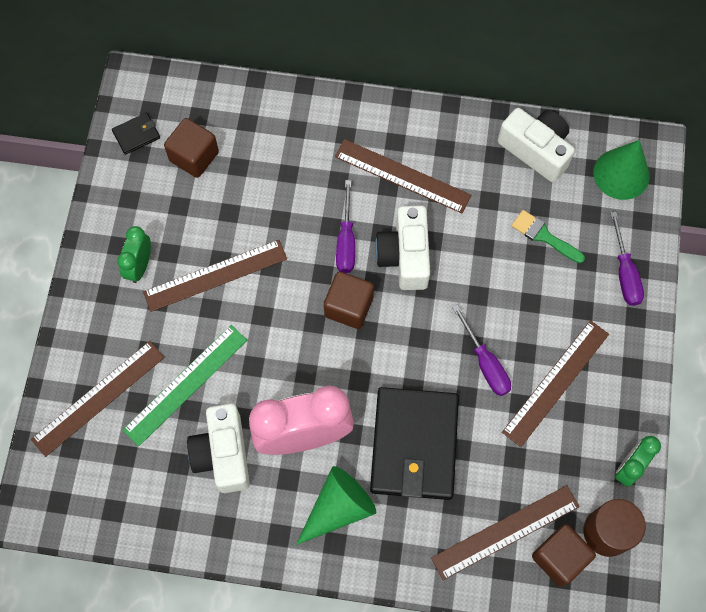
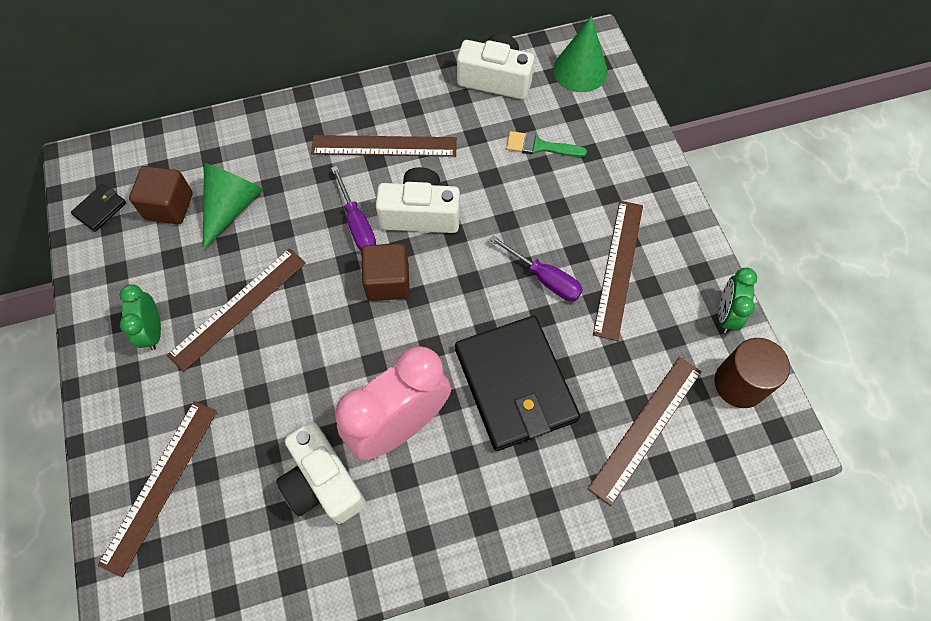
camera: 25 degrees left, 5 degrees down
(185, 384) = (252, 428): green ruler -> none
(338, 508) = (470, 482): green cone -> green cone (232, 207)
(405, 256) = (420, 214): white camera -> white camera turned 120 degrees clockwise
(559, 558) = (709, 429): brown cube -> none
(625, 272) = (627, 148): purple screwdriver -> none

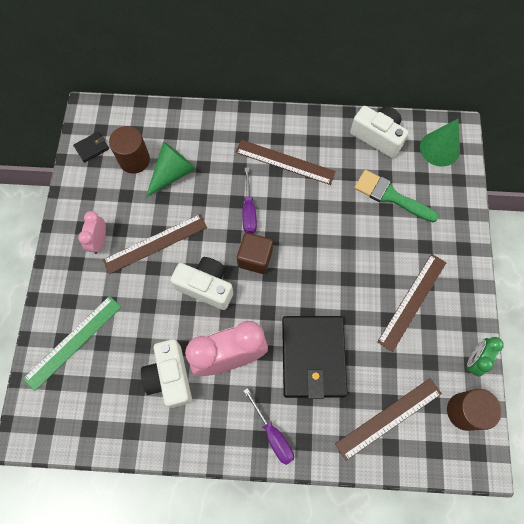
camera: 20 degrees right, 5 degrees up
(153, 331) = (99, 241): green clock -> pink clock
(160, 485) = (73, 342): brown ruler -> green ruler
(169, 206) = (134, 160): brown cube -> brown cylinder
(420, 214) = (292, 218): white camera -> white camera (206, 286)
(540, 146) = (390, 196): green brush -> green brush, size x1.52
(544, 278) = (359, 291): purple screwdriver -> purple screwdriver (273, 434)

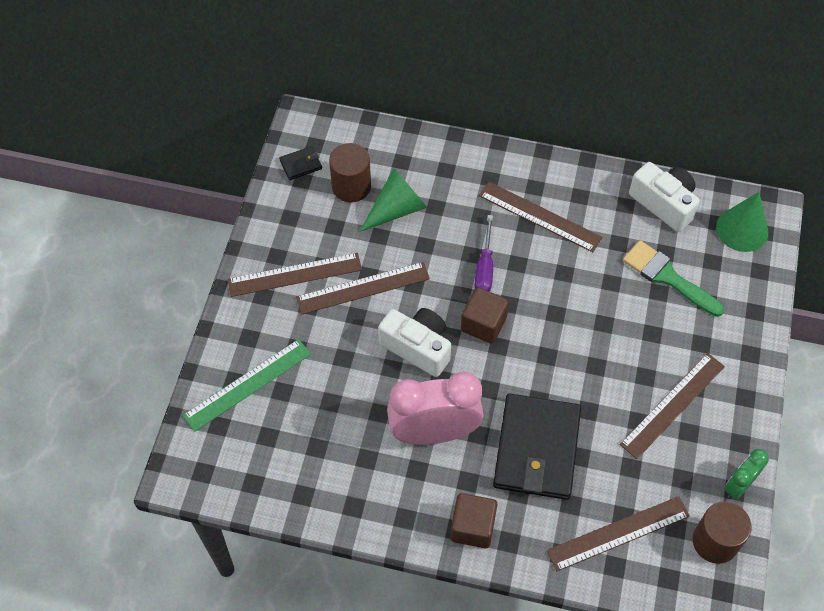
camera: 10 degrees right, 10 degrees down
(99, 241) = (295, 275): pink clock -> brown ruler
(170, 377) = (358, 442): white camera -> none
(273, 434) = (472, 527): purple screwdriver -> brown cube

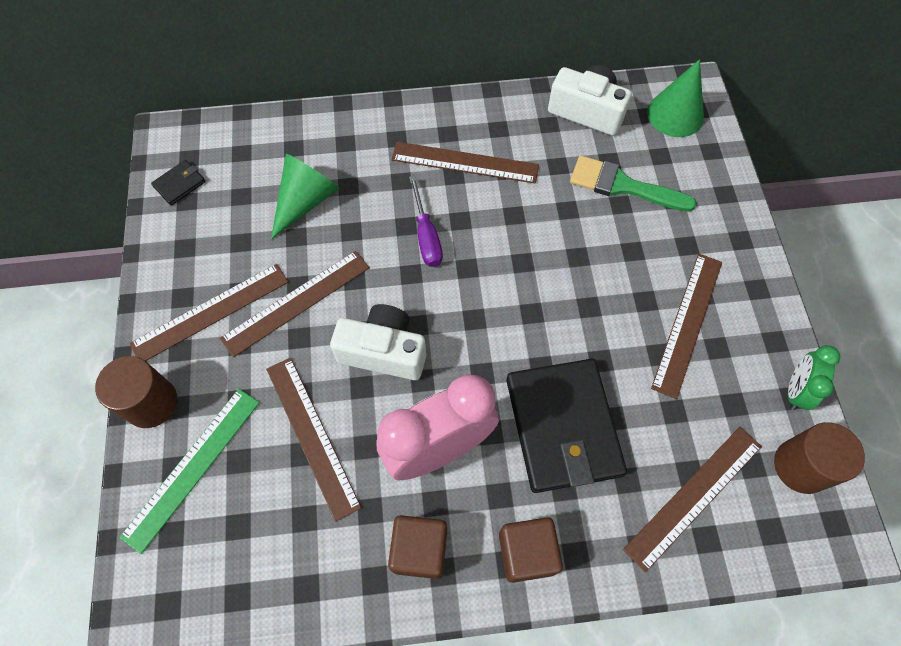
camera: 20 degrees left, 5 degrees up
(342, 391) = (312, 435): none -> brown ruler
(351, 186) = (245, 191): brown cylinder -> brown cylinder (151, 403)
(483, 324) = (448, 300): brown cube -> brown cube (419, 550)

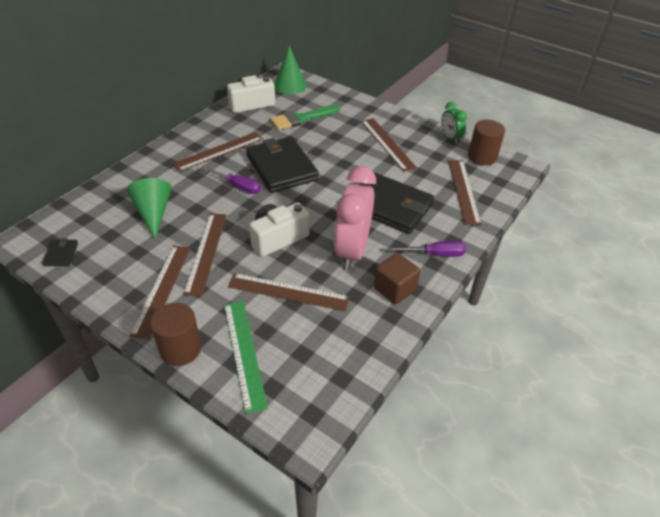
camera: 50 degrees left, 20 degrees down
(506, 249) = (282, 167): none -> black wallet
(527, 553) = (435, 254): brown cube -> purple screwdriver

